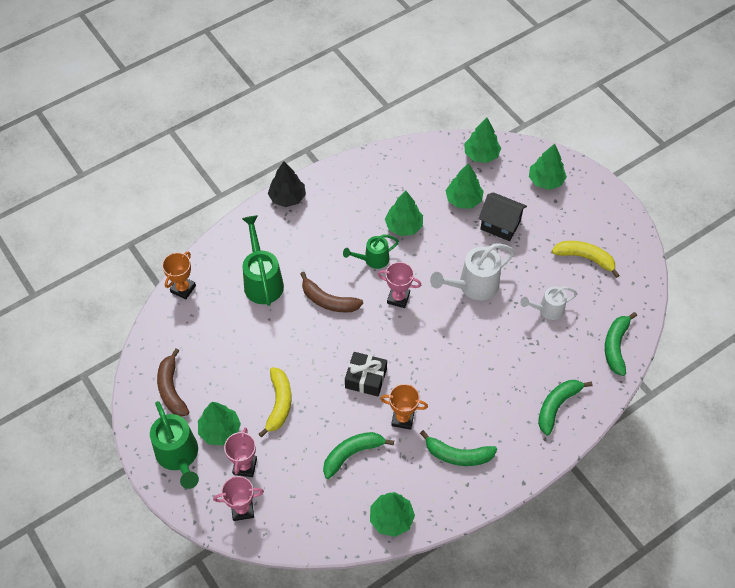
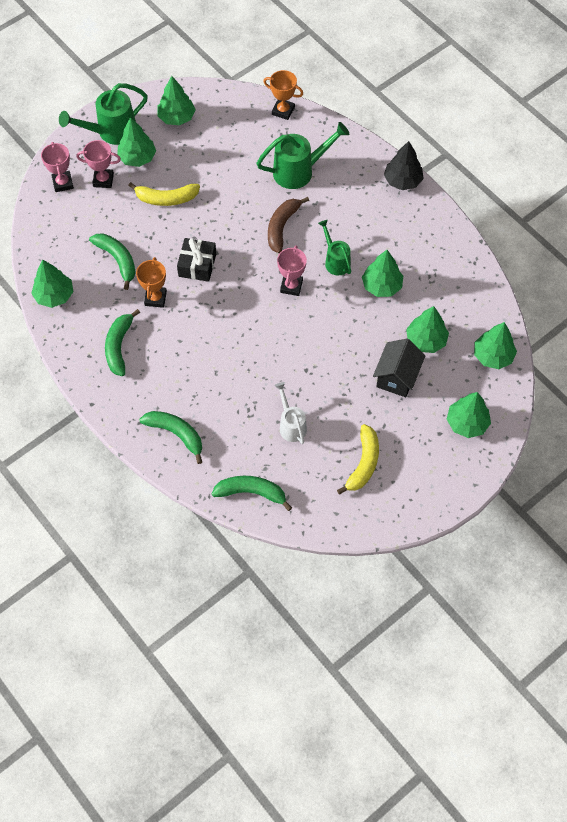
camera: 85 degrees right, 5 degrees up
(171, 389) = (176, 117): brown banana -> green tree
(473, 286) = (313, 353): white watering can -> none

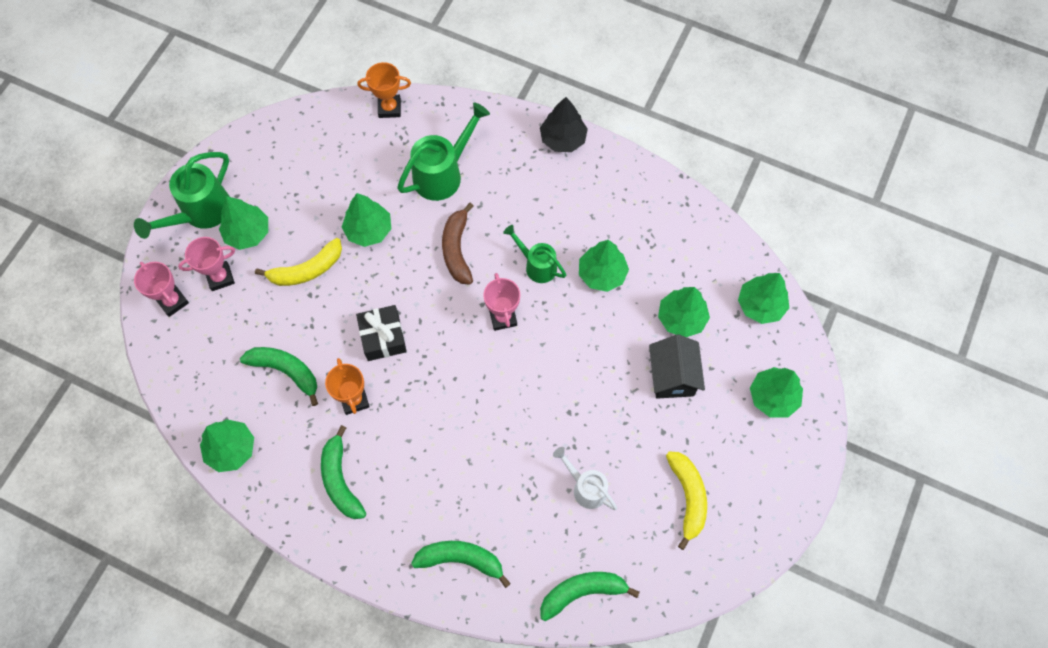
camera: 25 degrees left, 5 degrees up
(176, 117) = (270, 164): green tree -> green tree (369, 230)

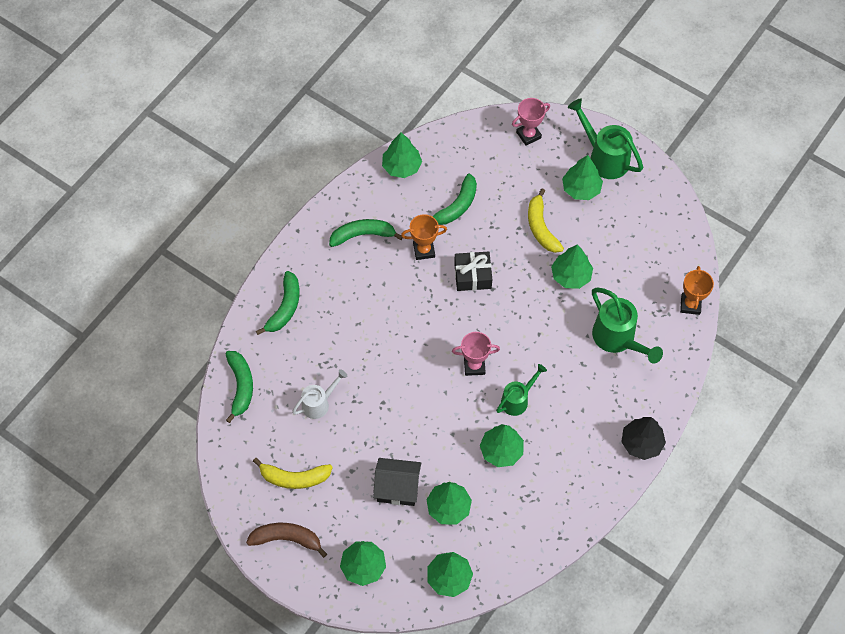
camera: 100 degrees right, 5 degrees down
(220, 277) = (544, 167): pink trophy -> none
(457, 249) = (542, 340): brown banana -> brown banana (287, 539)

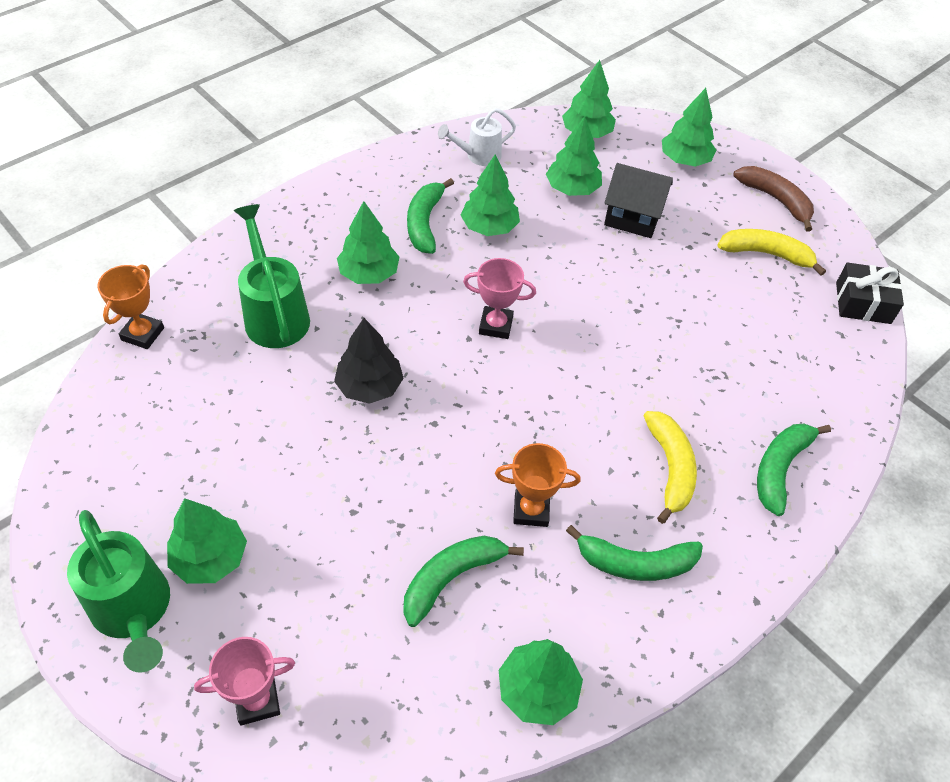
camera: 170 degrees left, 10 degrees down
(241, 386) = (846, 372): green banana -> green banana (424, 223)
(287, 539) = (776, 200): brown banana -> brown banana turned 150 degrees counterclockwise
(319, 403) = (729, 327): white watering can -> white watering can (478, 156)
(472, 276) = (459, 450): black gift -> black gift (863, 303)
(517, 400) = (448, 274): green watering can -> none
(541, 227) = (314, 503): yellow banana -> yellow banana (670, 468)
(571, 276) = (301, 414): green tree -> green tree (369, 273)
(641, 443) = (307, 199): black tree -> black tree (370, 386)

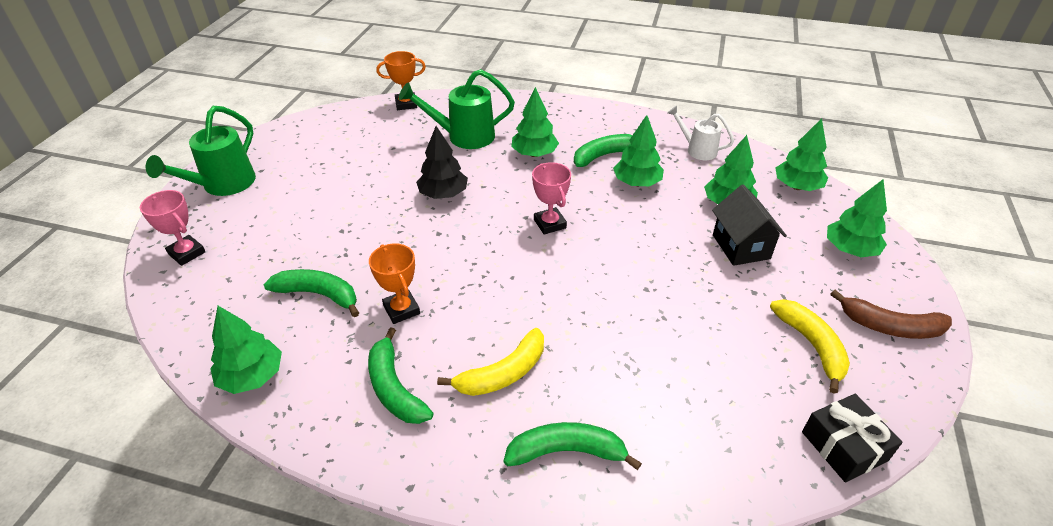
camera: 60 degrees right, 10 degrees down
(210, 558) = (272, 193): green tree -> none
(275, 314) = (464, 136): green watering can -> green watering can turned 135 degrees counterclockwise
(776, 200) = (890, 326): brown banana -> brown banana turned 90 degrees clockwise

